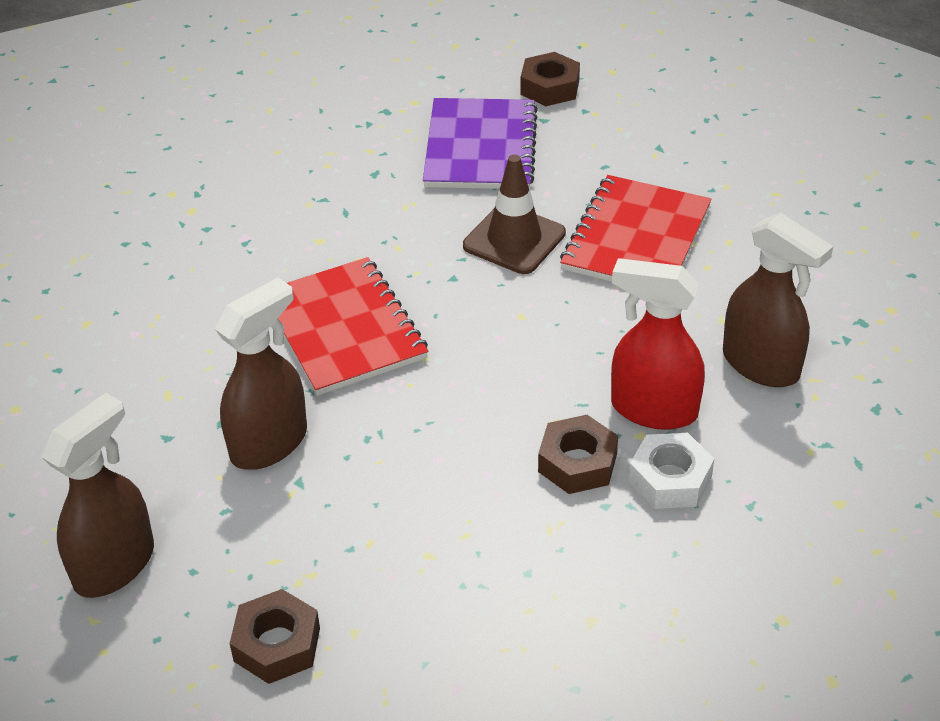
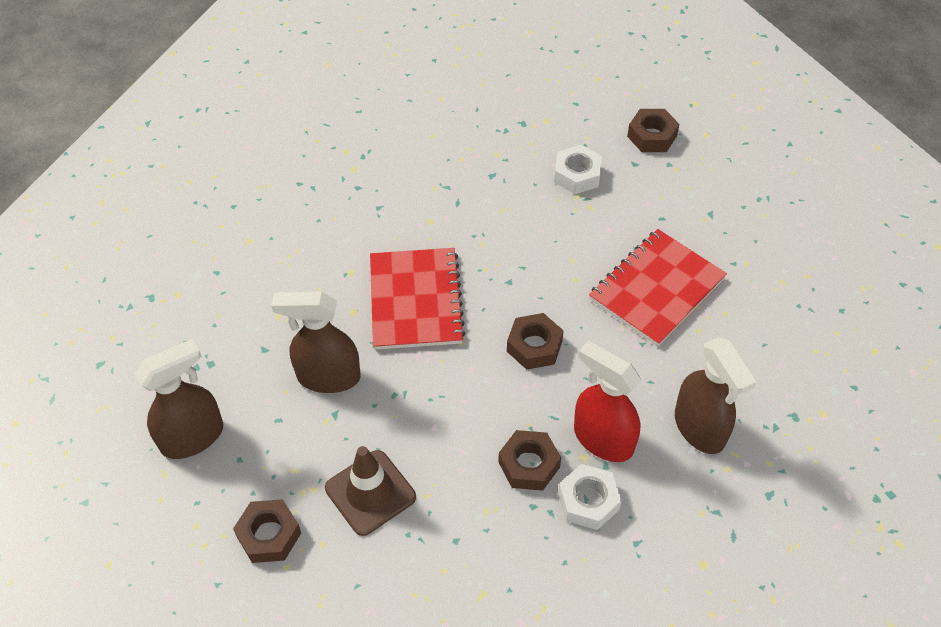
camera: 20 degrees right, 10 degrees up
(269, 443) = (328, 377): brown spray bottle -> brown spray bottle turned 150 degrees counterclockwise
(480, 147) = (577, 175): purple notebook -> white nut
(514, 239) = (566, 262): brown traffic cone -> brown traffic cone (370, 492)
(519, 336) = (534, 346): none -> brown nut

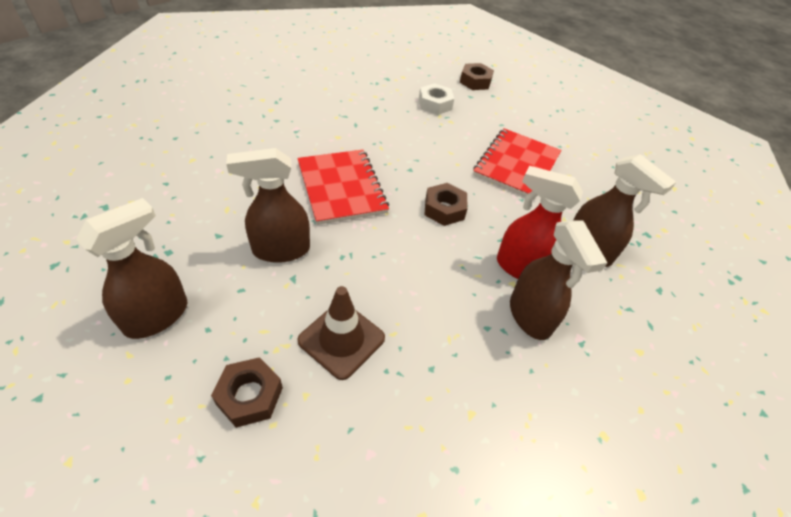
camera: 20 degrees left, 5 degrees down
(529, 464) = (472, 295): brown nut -> none
(588, 501) = (530, 316): white nut -> brown spray bottle

